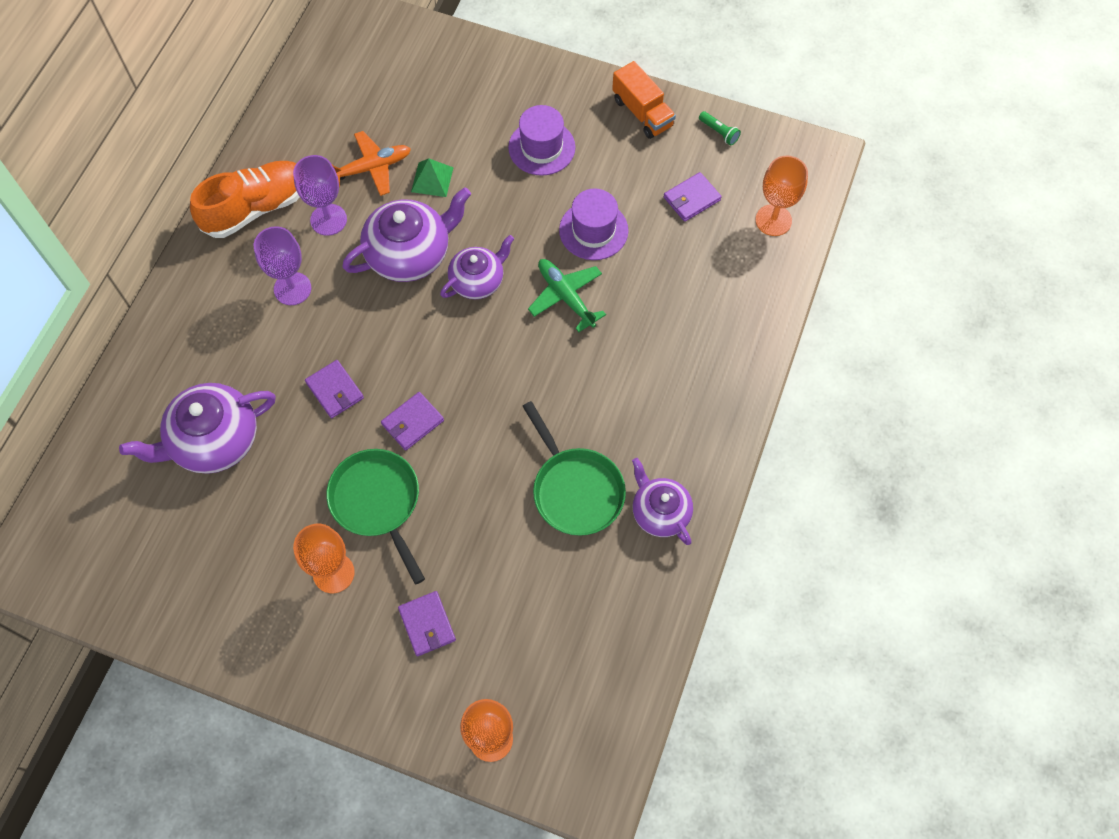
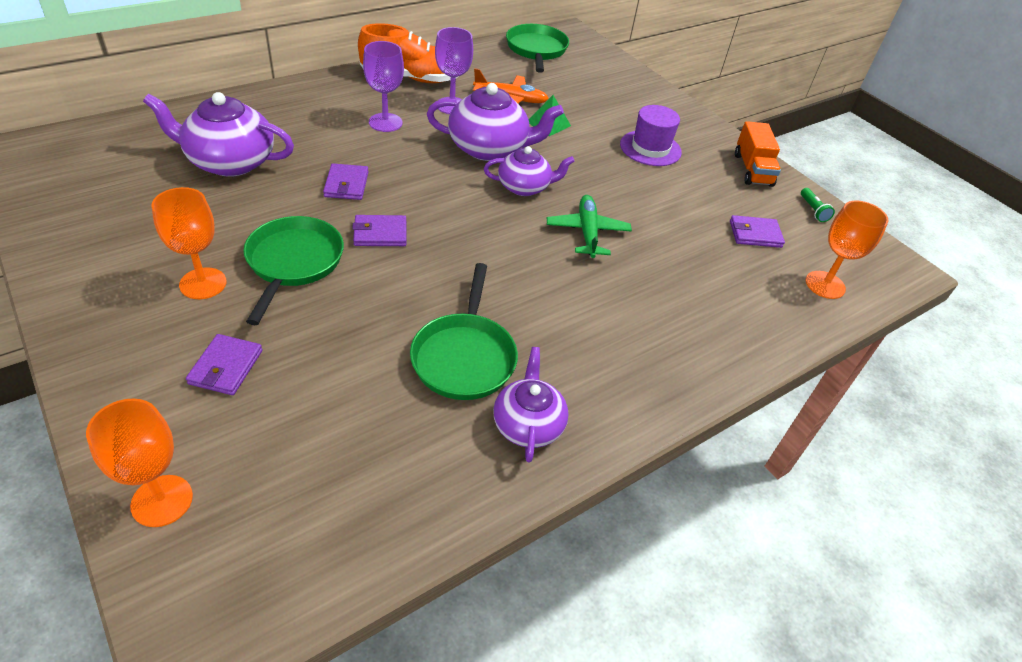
camera: 30 degrees right, 20 degrees down
(332, 70) = (536, 50): none -> green pan
(593, 230) = (649, 209): purple hat -> none

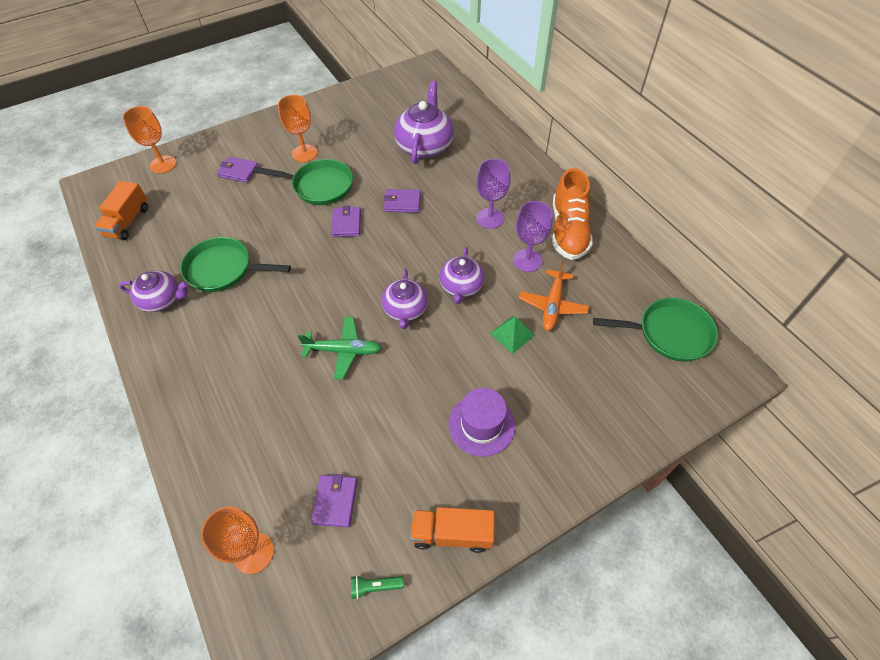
camera: 100 degrees right, 10 degrees up
(337, 525) = (128, 222): none -> orange truck
(489, 148) = (461, 286): purple teapot -> purple teapot, size x0.63

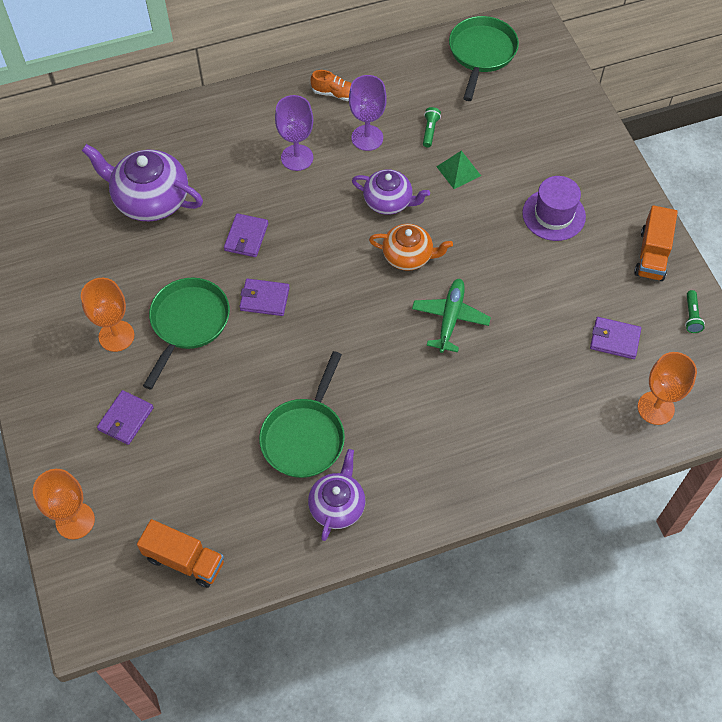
camera: 80 degrees left, 5 degrees up
(405, 309) = (408, 256): purple teapot -> orange teapot
(552, 305) = (430, 131): orange plane -> green flashlight
(568, 231) = (335, 94): orange shoe -> orange shoe, size x0.49

